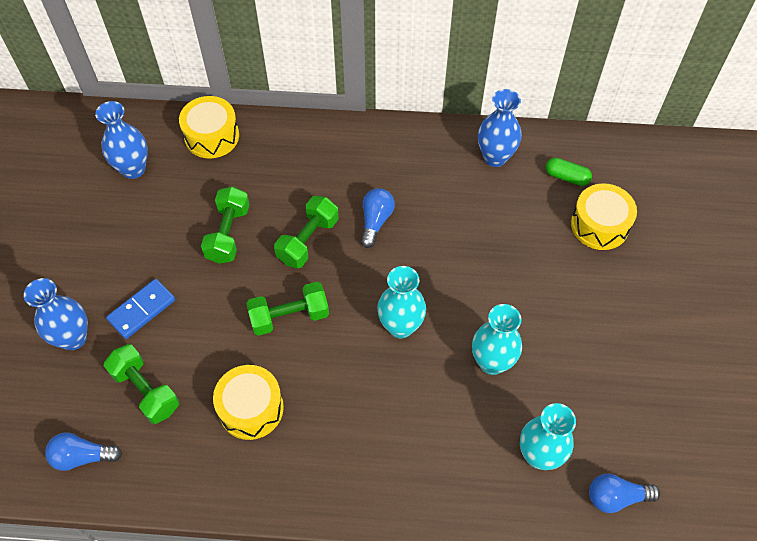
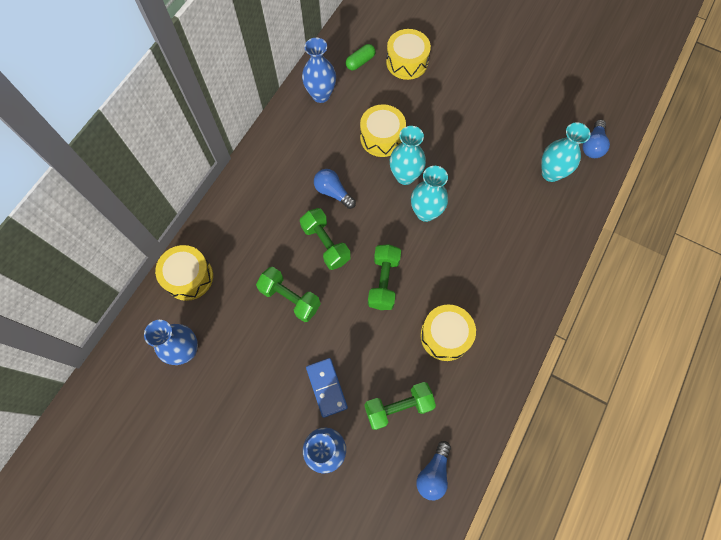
camera: 65 degrees left, 10 degrees up
(476, 241) = (382, 137): none -> yellow drum
(492, 362) = (477, 170): turquoise vase -> turquoise vase (405, 176)

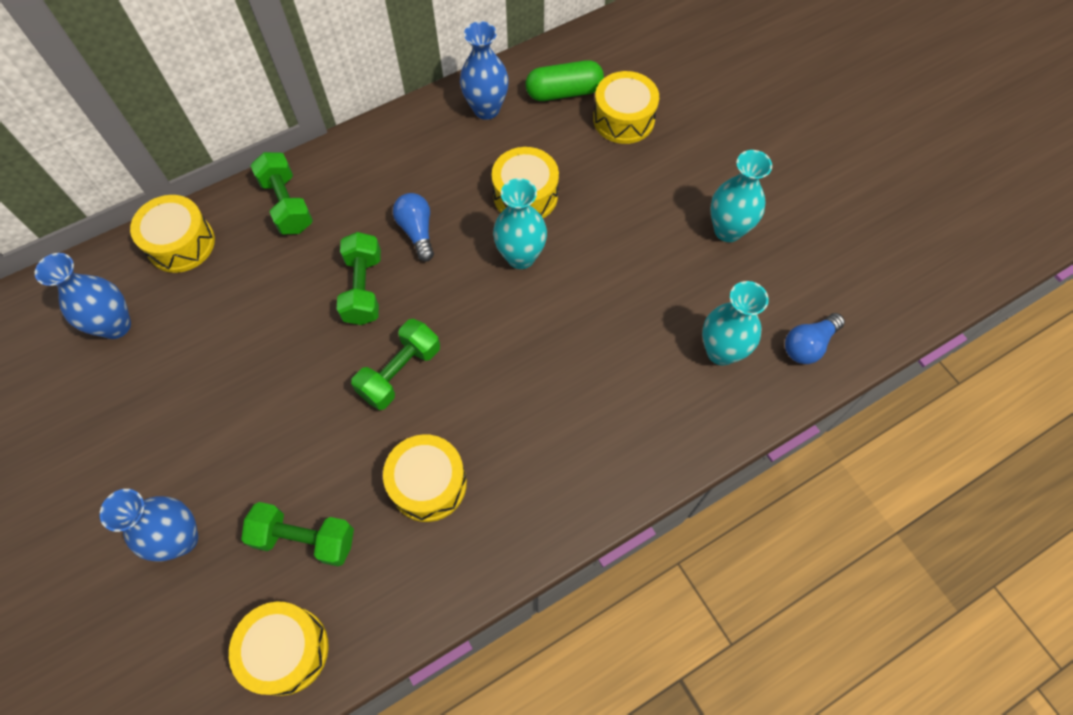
camera: 30 degrees right, 5 degrees down
(290, 298) = (274, 330): green dumbbell -> green dumbbell (287, 204)
(327, 387) = (238, 462): blue domino -> none
(360, 62) = (564, 92): green capsule -> green capsule, size x1.54
(425, 212) = (515, 315): turquoise vase -> turquoise vase (728, 230)
(433, 473) = (286, 650): blue light bulb -> yellow drum

